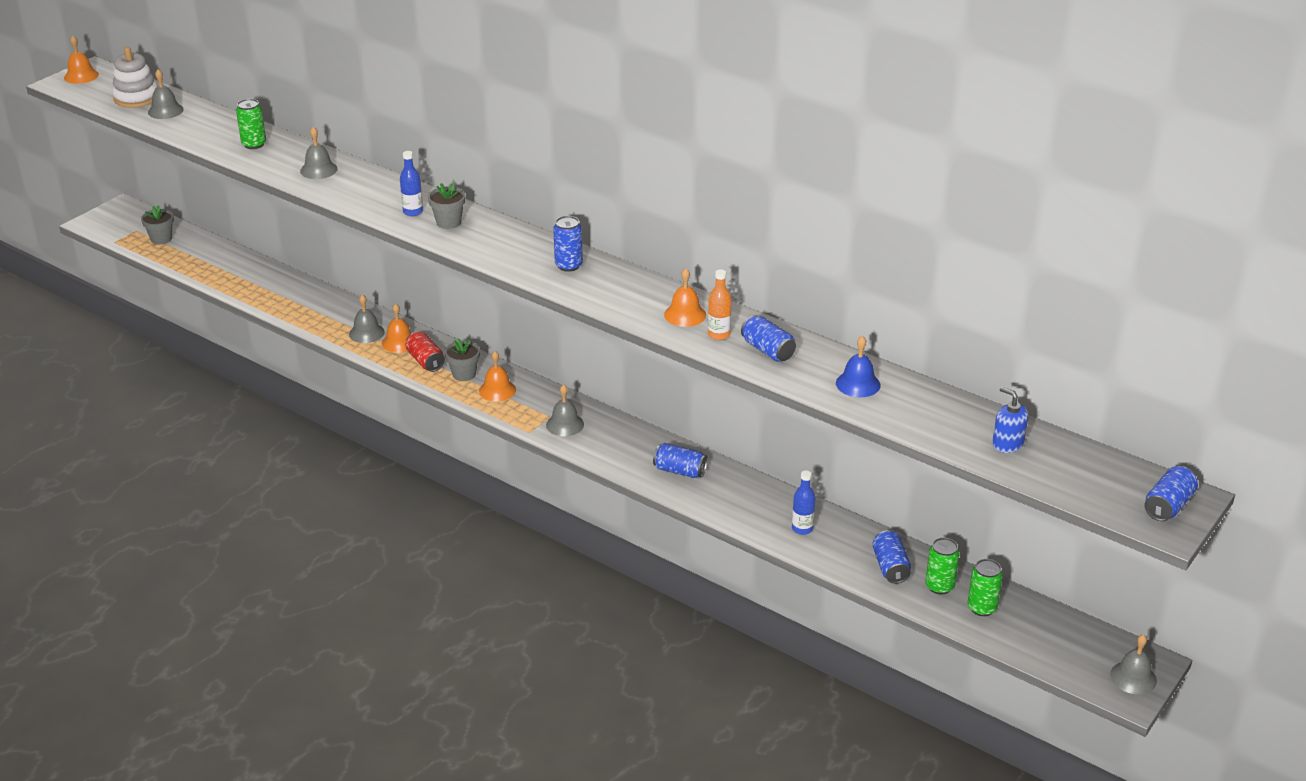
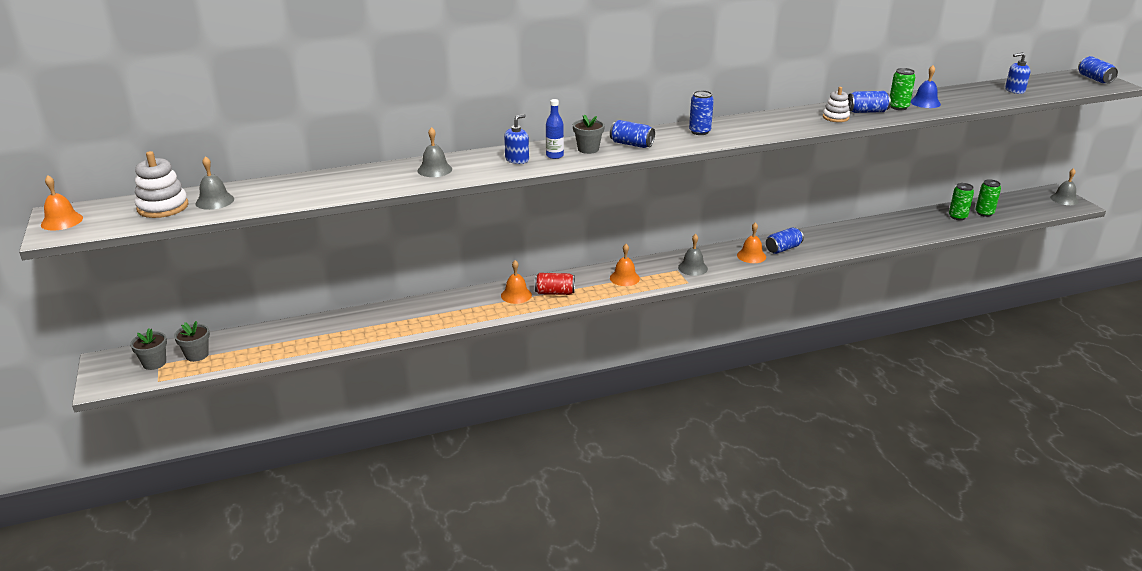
camera: 55 degrees left, 5 degrees down
(254, 144) = (347, 182): green can -> green can (898, 107)
(366, 333) = (485, 304): grey bell -> none
(383, 197) = (517, 160): none -> blue soap dispenser
(464, 374) = (589, 284): grey flower pot -> grey flower pot (154, 363)
(685, 315) = (801, 119): orange bell -> orange bell (751, 256)
(719, 335) = (835, 117): orange bottle -> white stacking toy
(802, 528) = (875, 233): blue bottle -> none
(890, 567) = (930, 223): blue can -> blue can (631, 144)

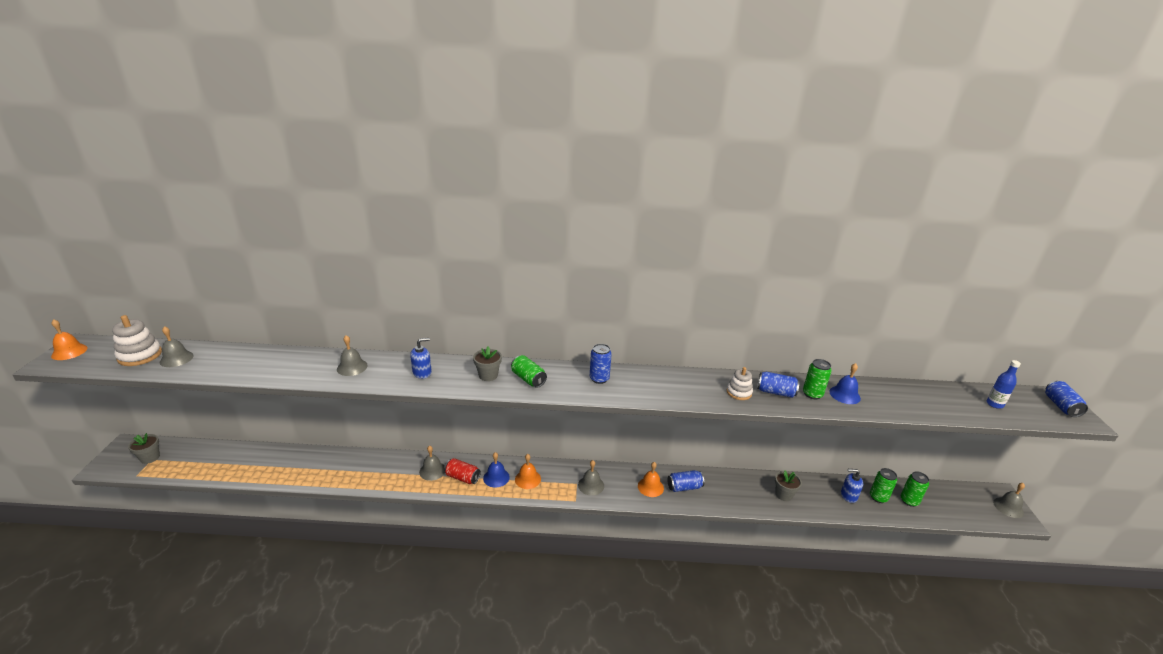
camera: 20 degrees right, 0 degrees up
(197, 355) = (180, 459): grey flower pot -> grey flower pot (783, 495)
(516, 295) = (432, 471): orange bell -> grey bell
(554, 156) = (455, 376): blue bottle -> blue bottle (994, 404)
(590, 284) = (496, 477): none -> blue bell
(631, 144) = (528, 379): blue can -> green can
(1014, 90) = (955, 401): blue soap dispenser -> blue soap dispenser (848, 495)

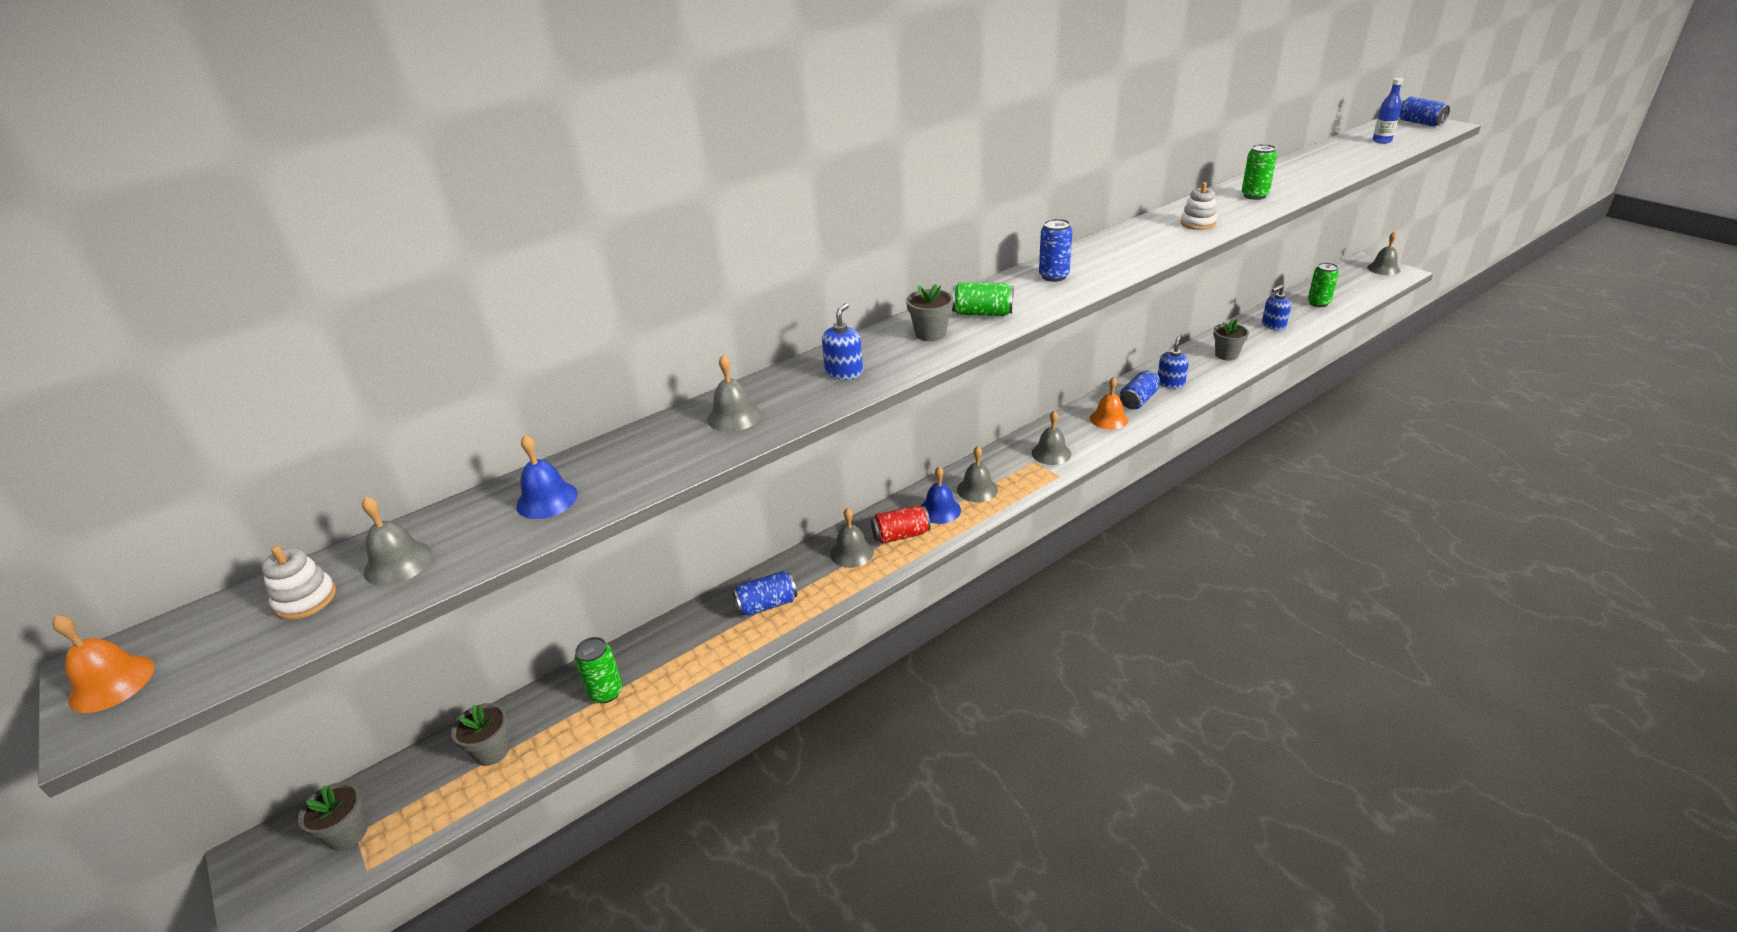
camera: 35 degrees left, 5 degrees up
(140, 355) = (306, 600): white stacking toy -> white stacking toy, size x0.65
(217, 460) = (492, 751): none -> grey flower pot
(527, 479) = (977, 489): orange bell -> grey bell
(719, 489) = (1170, 383): none -> blue soap dispenser
(776, 392) = (1225, 208): blue can -> blue can (767, 605)
(844, 395) = (1277, 184): blue bell -> blue bell (547, 499)
(878, 497) = (1295, 314): green can -> green can (606, 692)

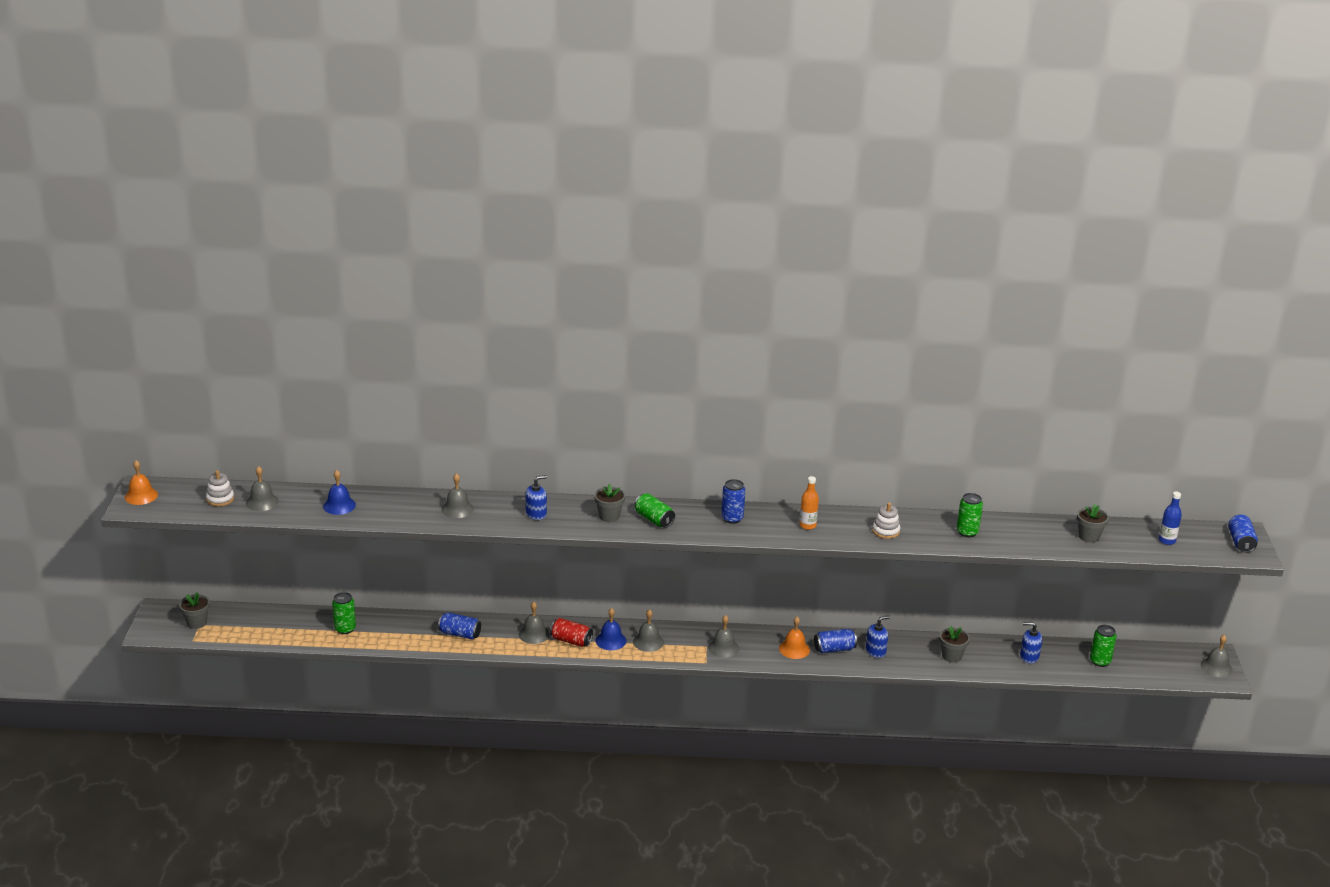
camera: 35 degrees right, 5 degrees down
(492, 751) = (276, 624): grey flower pot -> grey flower pot (1089, 536)
(1129, 249) = (807, 525): none -> orange bottle

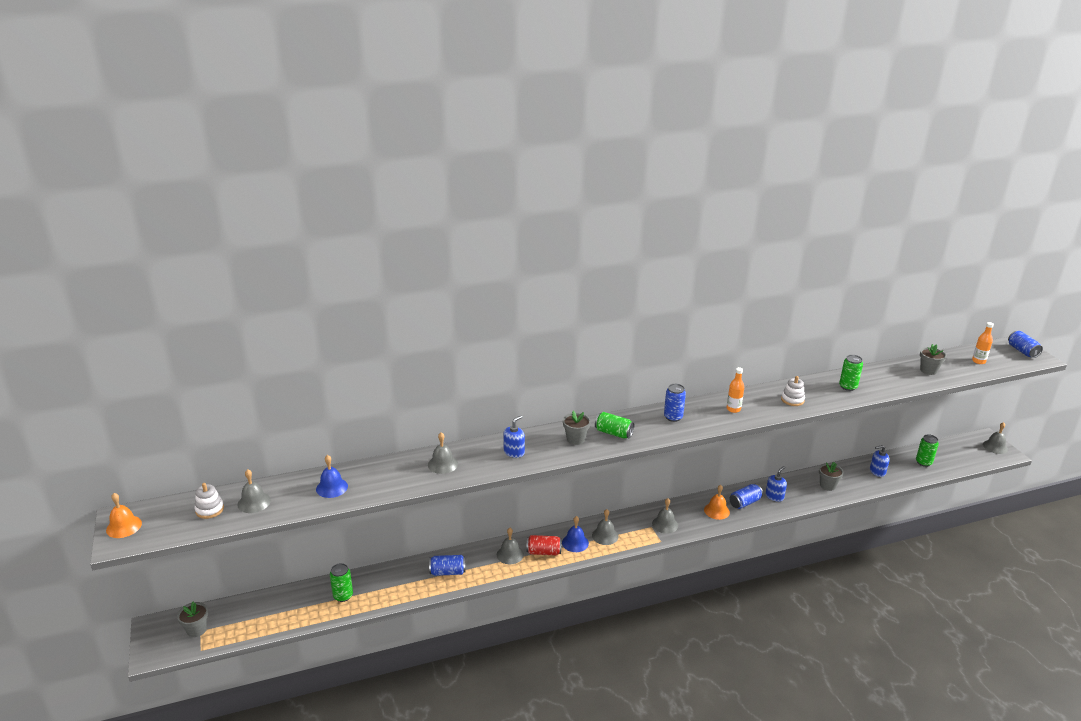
camera: 20 degrees left, 0 degrees up
(1167, 540) = (978, 361): blue bottle -> orange bottle

